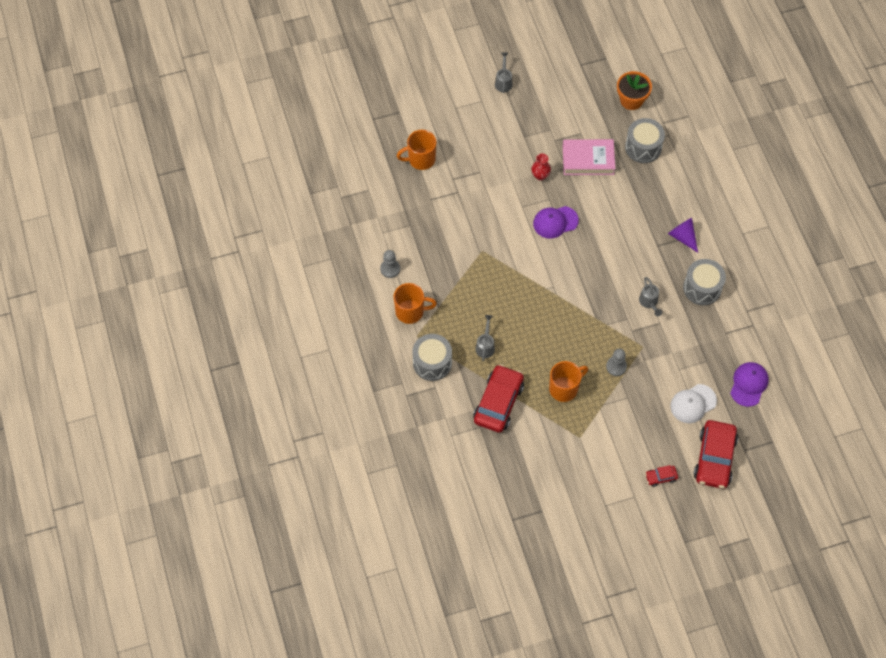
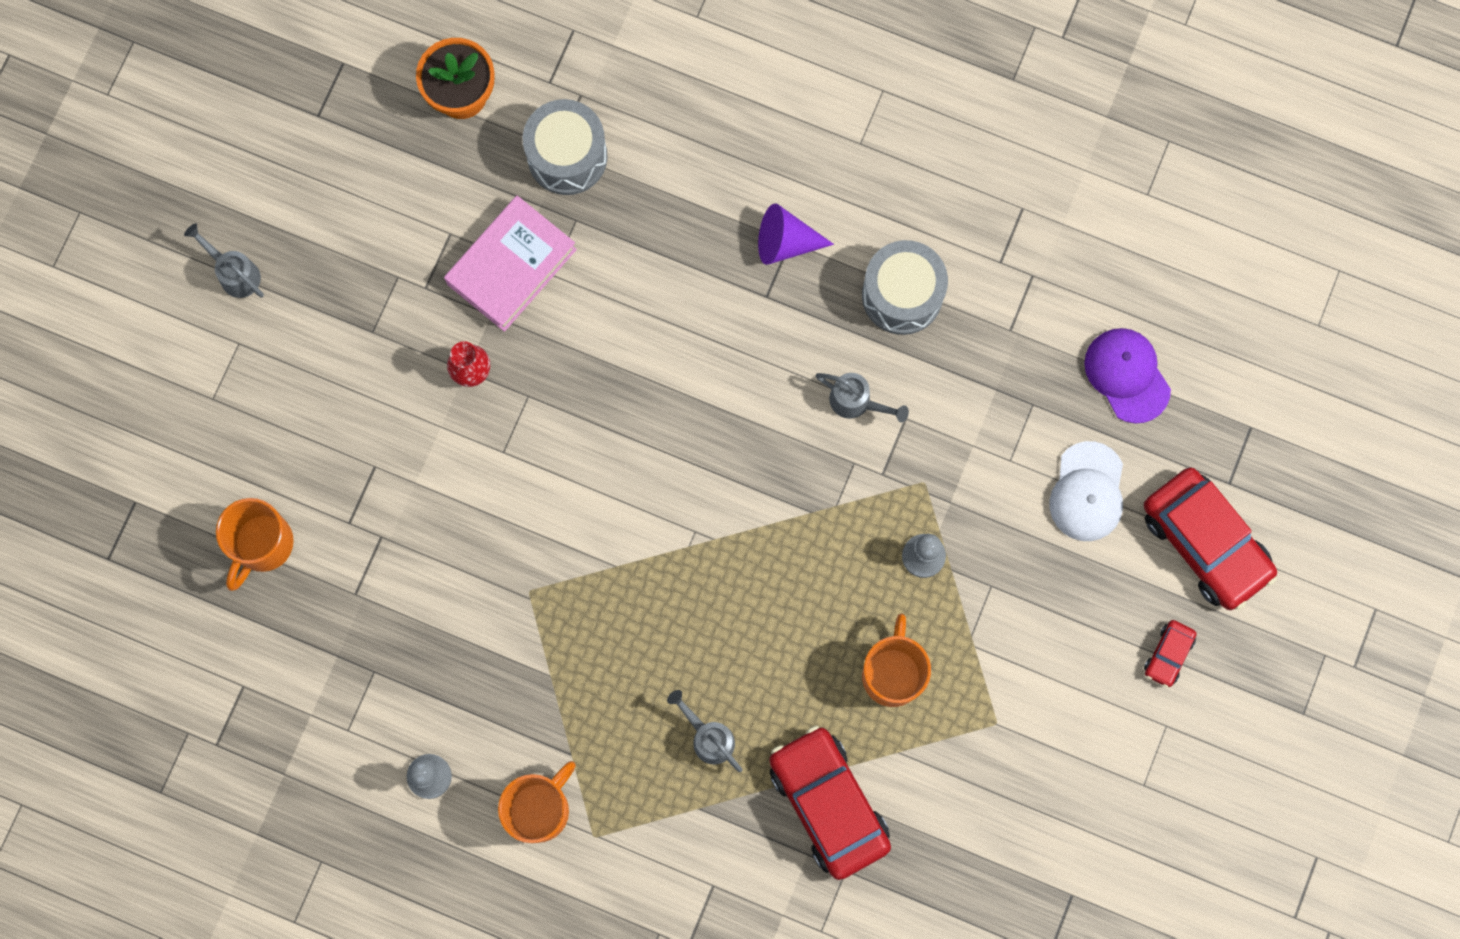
camera: 50 degrees left, 15 degrees up
(432, 363) = (665, 852): grey drum -> none
(555, 222) = (580, 423): purple cap -> none

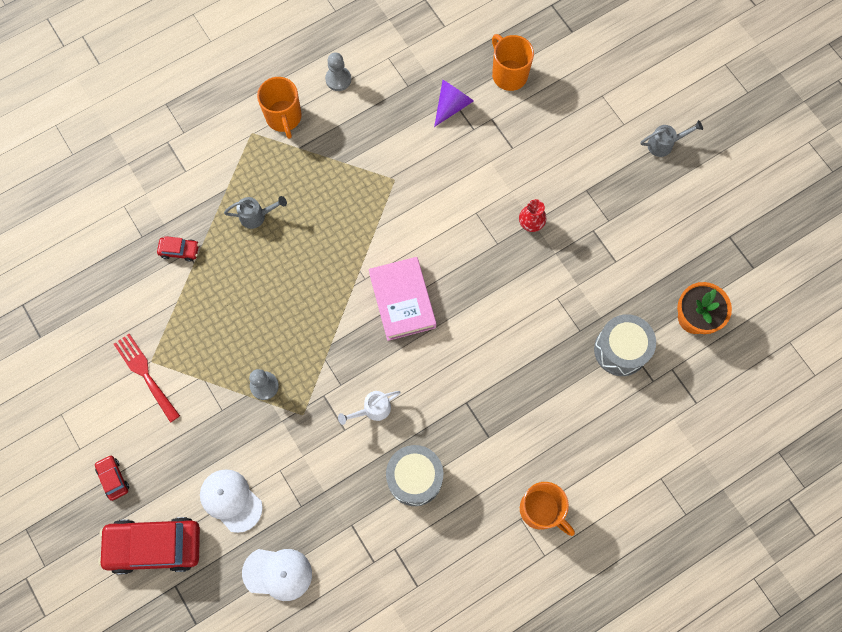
camera: 125 degrees right, 5 degrees down
(511, 266) = (575, 280): pink book -> pink book (402, 300)
(785, 242) = (490, 434): purple cone -> purple cone (452, 105)
(828, 803) = (179, 250): red car -> red car, size x0.45
(857, 402) = (372, 409): grey watering can -> white watering can
(892, 674) = (217, 326): orange mug -> orange mug (541, 510)
(1018, 717) = (145, 374): none -> red fork
(1127, 375) = (277, 573): purple cap -> white cap

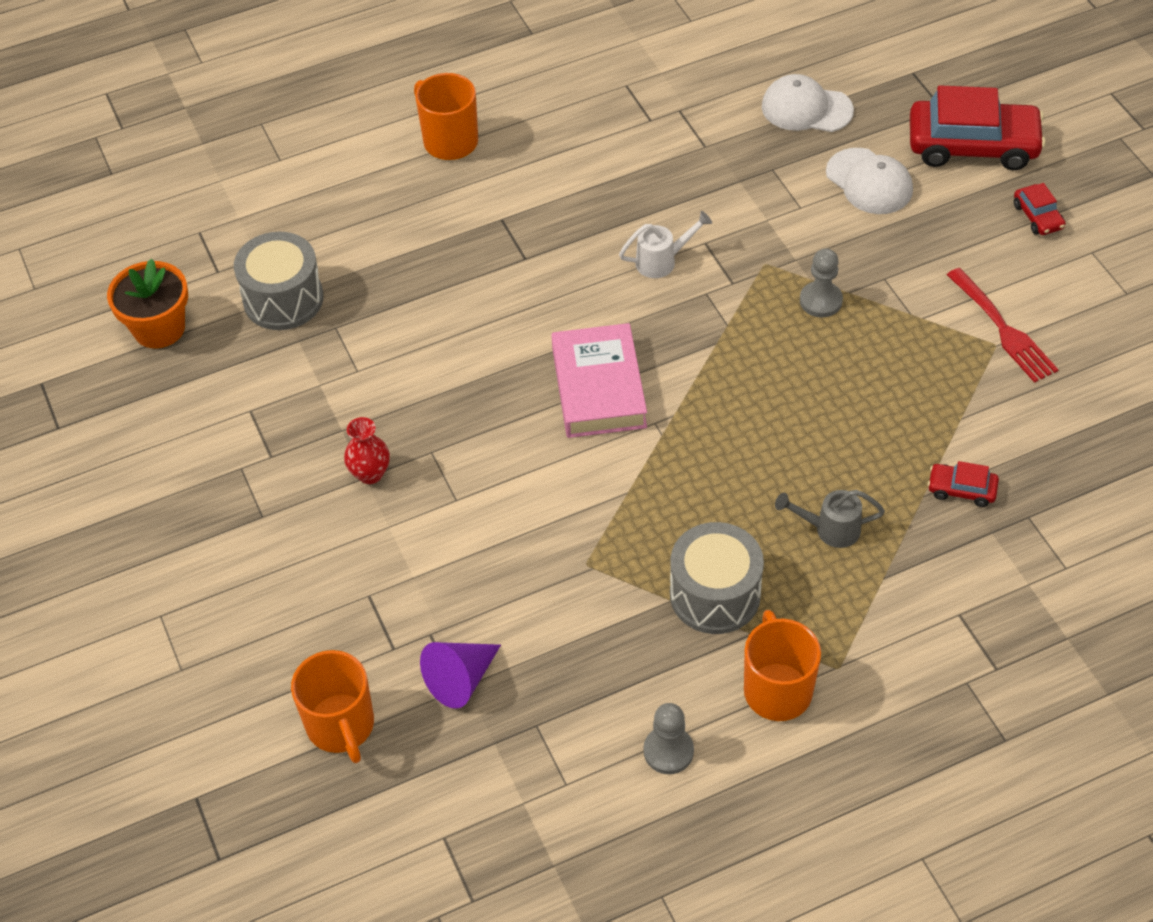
camera: 170 degrees left, 20 degrees down
(414, 478) = (613, 185): grey drum -> grey drum (715, 594)
(664, 144) = (103, 575): grey watering can -> none

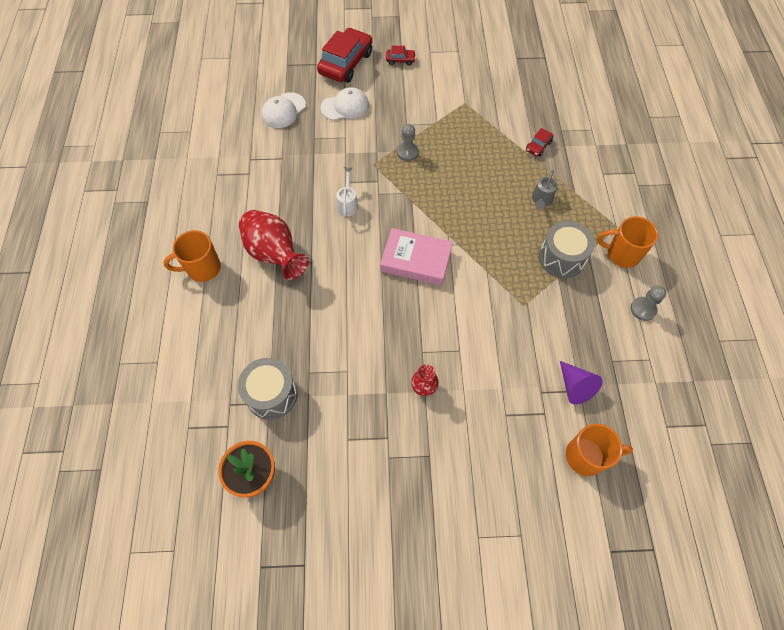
camera: 70 degrees left, 10 degrees up
(516, 210) = (274, 254): none -> red vase
(1003, 329) = (457, 97): red fork -> none

